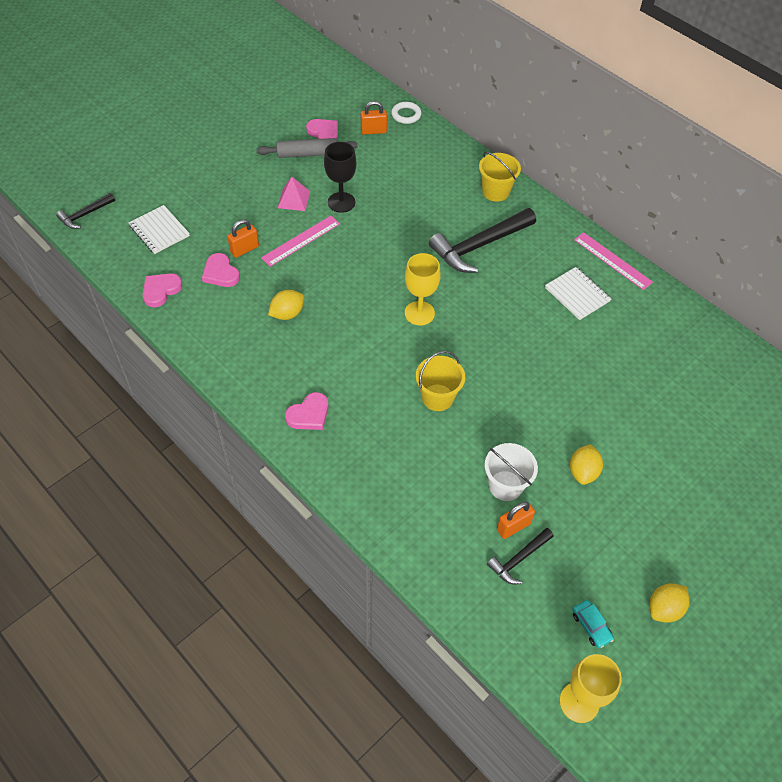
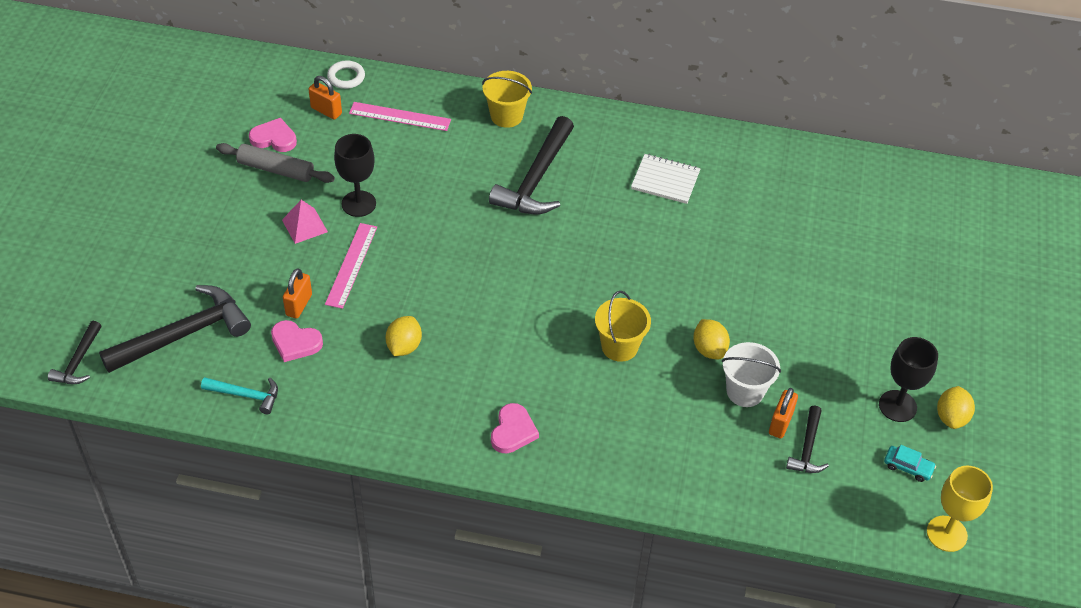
camera: 35 degrees left, 5 degrees down
(159, 231) = (184, 334): white notebook -> black hammer
(161, 290) = (246, 395): pink heart -> turquoise hammer
(307, 154) = (276, 170): grey rolling pin -> grey rolling pin turned 60 degrees clockwise
(373, 131) = (326, 111): orange padlock -> orange padlock turned 75 degrees clockwise
(419, 313) = (535, 276): yellow goblet -> none
(583, 472) = (799, 341): yellow lemon -> yellow lemon (709, 349)
(612, 261) = (671, 131): pink ruler -> pink ruler (400, 116)
(624, 571) = (897, 406): none -> black goblet

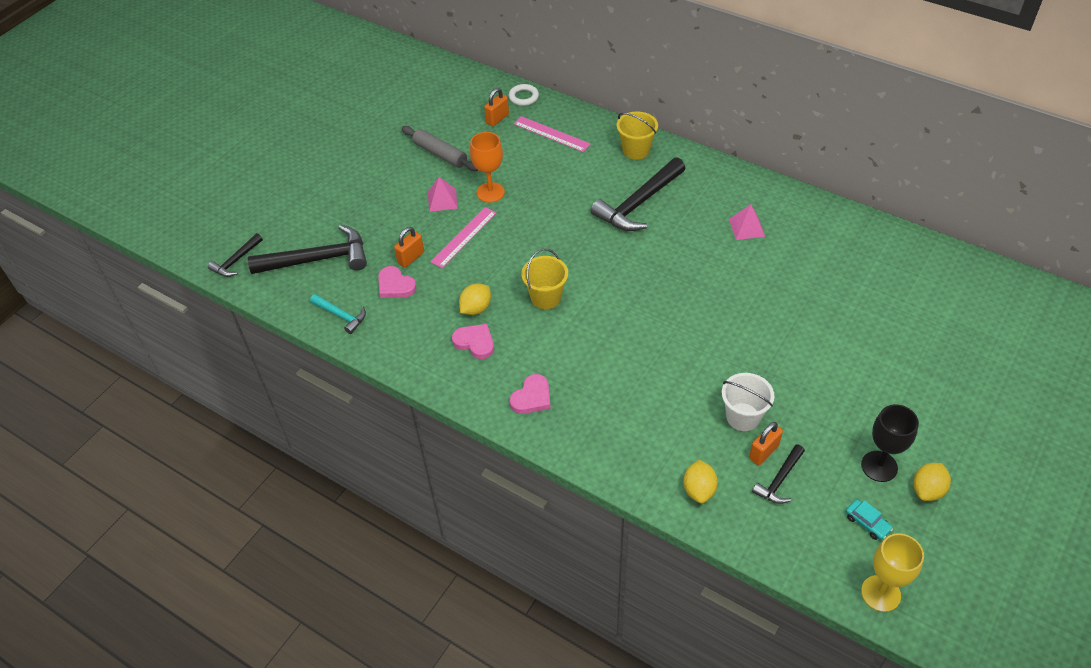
camera: 25 degrees right, 0 degrees up
(274, 138) = (449, 131): pink heart -> pink heart (475, 342)
(326, 111) = (497, 119): orange padlock -> orange padlock turned 75 degrees clockwise
(358, 204) = (490, 192): black goblet -> orange goblet
(619, 346) = (650, 352): yellow bucket -> yellow bucket (546, 297)
(665, 180) = (746, 227): white notebook -> pink pyramid
(709, 349) = (726, 373): yellow lemon -> yellow lemon (699, 490)

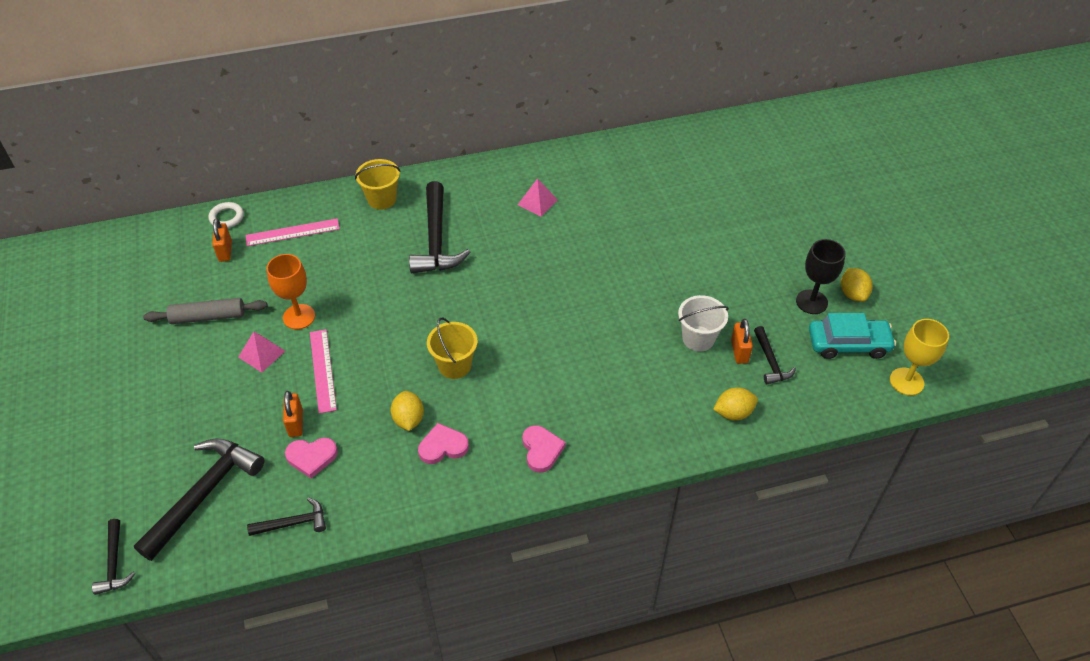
camera: 50 degrees left, 0 degrees up
(341, 315) = (293, 523): turquoise hammer -> black hammer
(699, 490) = (733, 413): yellow lemon -> yellow lemon turned 60 degrees counterclockwise
(867, 523) = (848, 344): turquoise car -> turquoise car, size x1.99

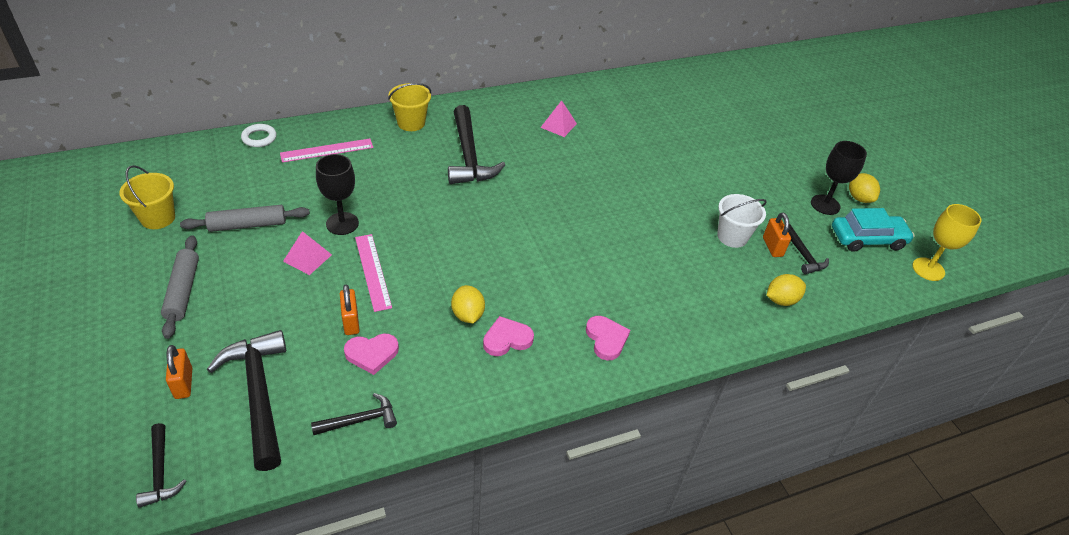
camera: 10 degrees left, 5 degrees down
(143, 386) = (183, 291): none -> grey rolling pin
(204, 493) = (258, 394): black hammer -> black hammer turned 45 degrees counterclockwise
(225, 251) = (260, 167): orange padlock -> orange padlock (183, 383)
(299, 317) = (342, 223): orange goblet -> black goblet
(454, 365) = (505, 264): yellow bucket -> yellow bucket (158, 218)

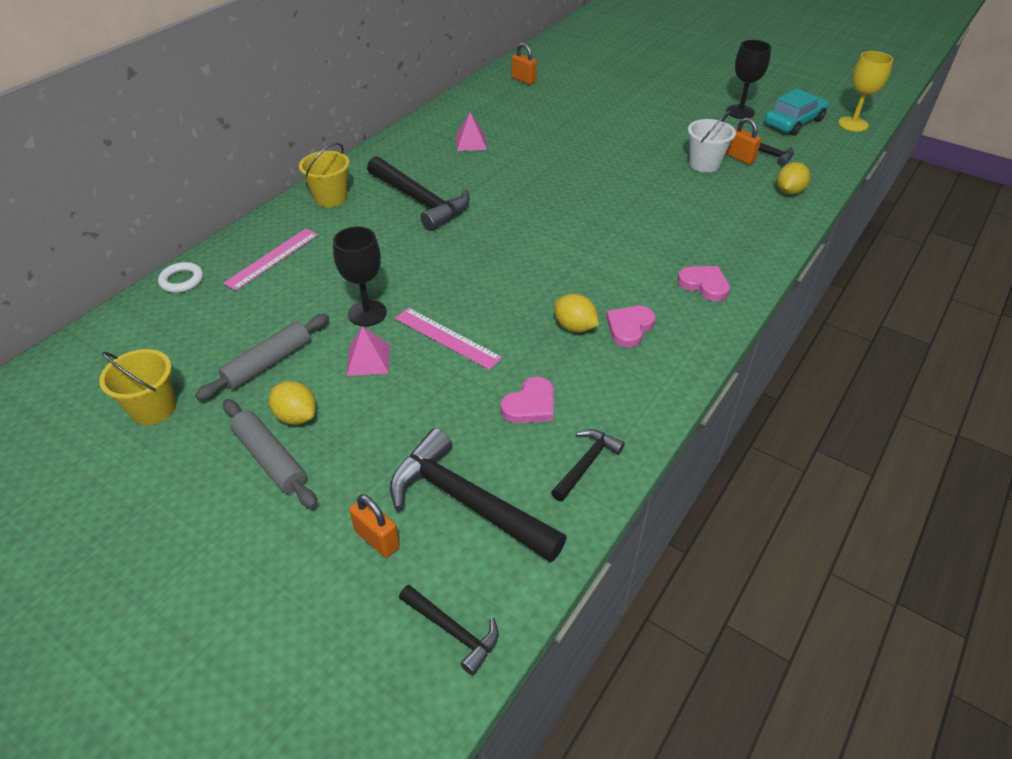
camera: 30 degrees left, 0 degrees up
(351, 322) = (478, 390): orange padlock -> orange padlock (523, 80)
(859, 198) = (756, 97): yellow lemon -> yellow lemon (296, 416)

